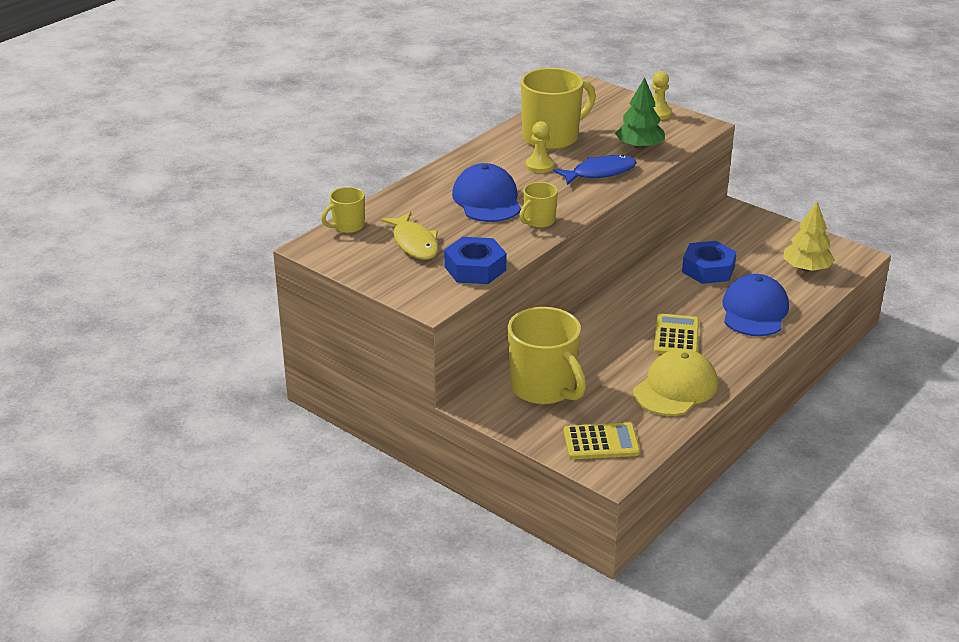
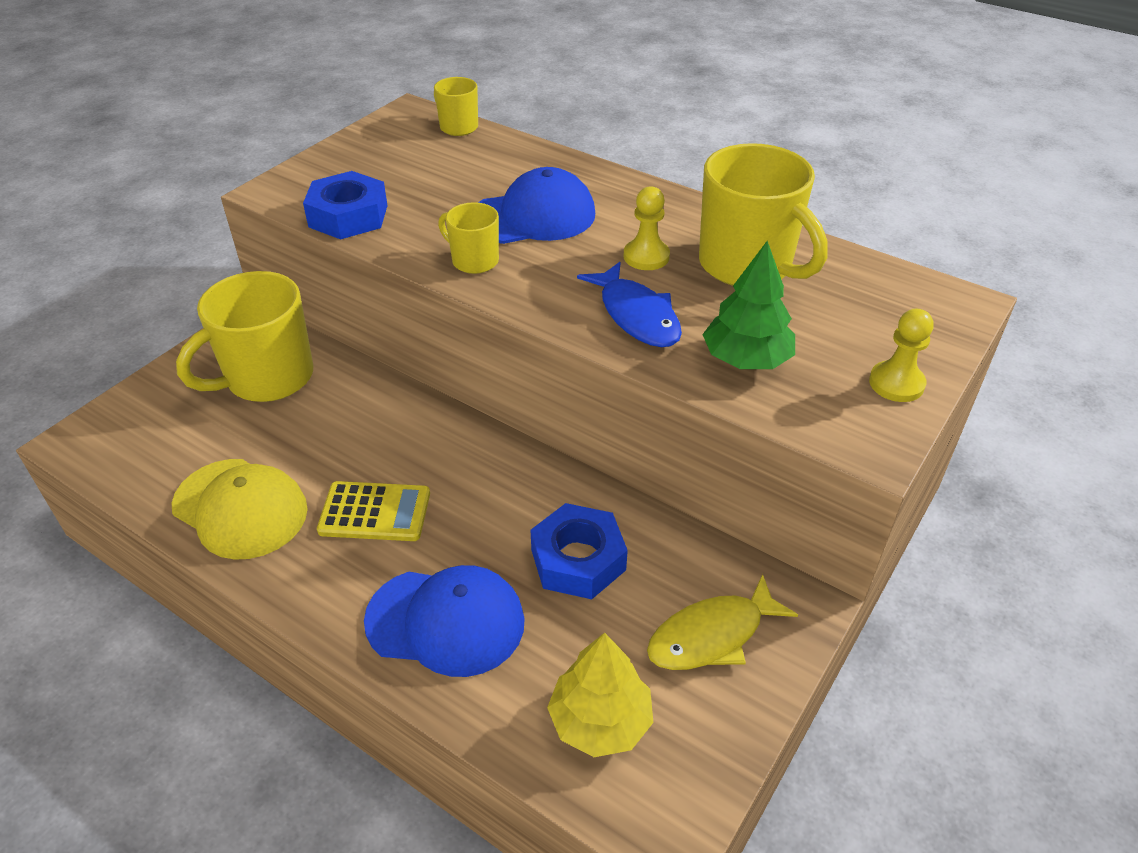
camera: 85 degrees right, 10 degrees up
(414, 243) = (415, 171): yellow fish -> yellow fish (712, 635)
(601, 442) = (139, 431): yellow calculator -> none

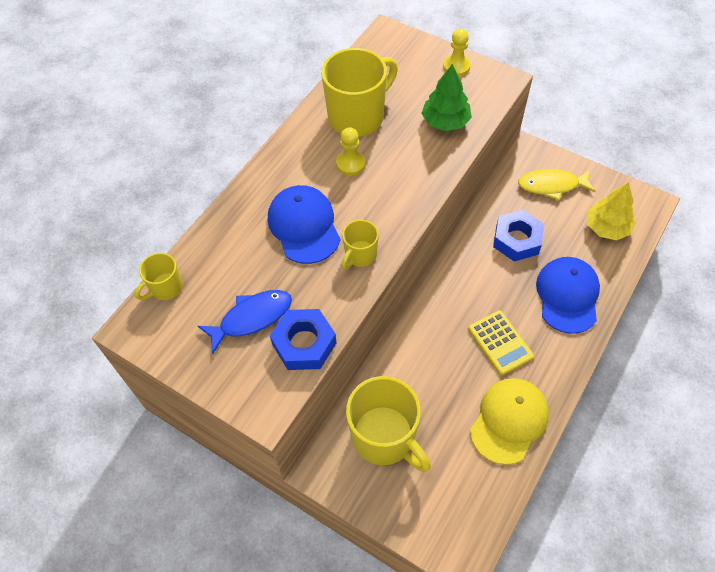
camera: 90 degrees left, 15 degrees up
(375, 512) = (500, 342): yellow calculator -> yellow calculator turned 150 degrees clockwise
(636, 315) = (412, 168): blue fish -> blue fish (251, 318)
(712, 635) = (552, 185): yellow fish -> yellow fish turned 120 degrees clockwise

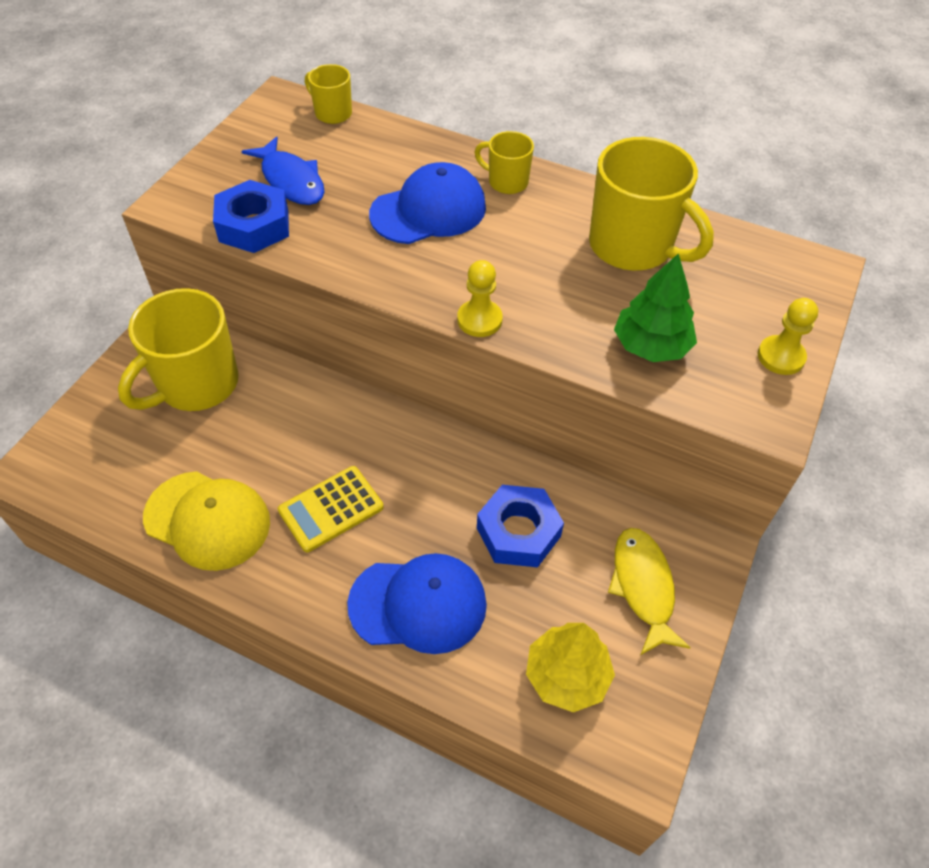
camera: 80 degrees right, 5 degrees down
(350, 164) = (541, 246): yellow pawn -> yellow pawn (479, 320)
(360, 255) = (386, 265): yellow mug -> yellow mug (507, 182)

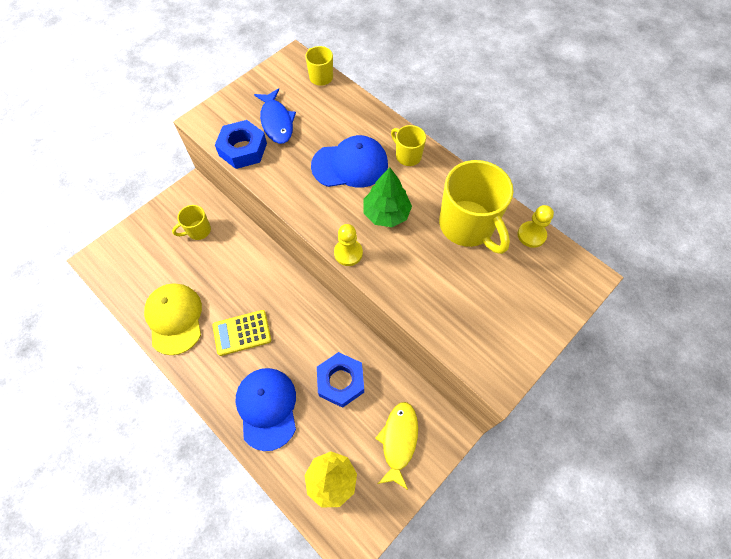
camera: 20 degrees right, 10 degrees up
(196, 384) = (198, 230): yellow mug -> yellow mug, size x0.51
(207, 520) = (174, 318): yellow cap -> yellow cap turned 150 degrees counterclockwise
(418, 604) = (267, 408): blue cap -> blue cap turned 120 degrees counterclockwise
(651, 346) = (446, 302): green tree -> green tree (386, 213)
(780, 357) = (527, 335): yellow pawn -> yellow pawn (531, 235)

